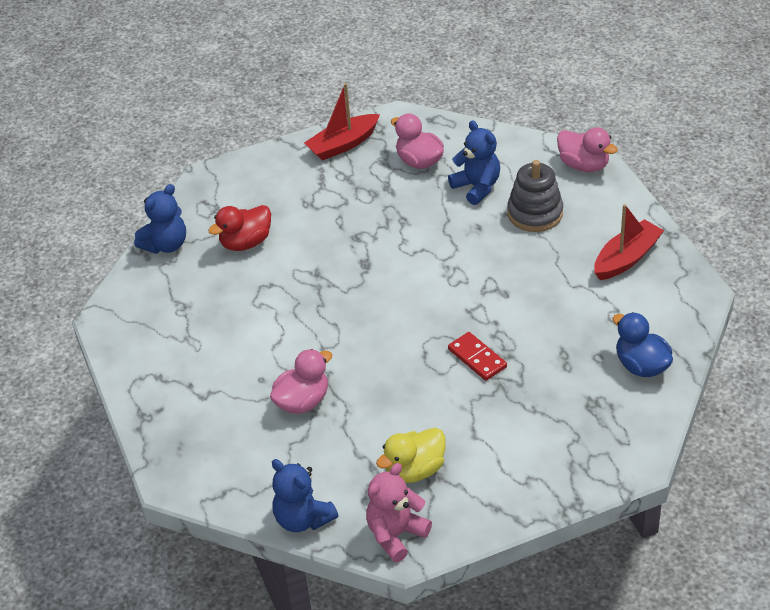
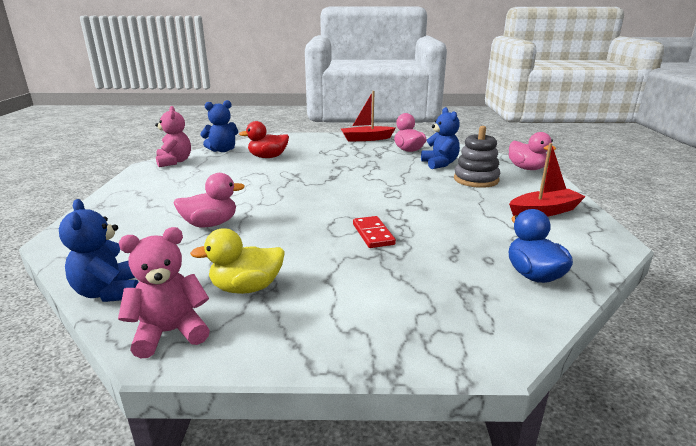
camera: 20 degrees right, 20 degrees down
(130, 297) = (174, 162): none -> pink teddy bear

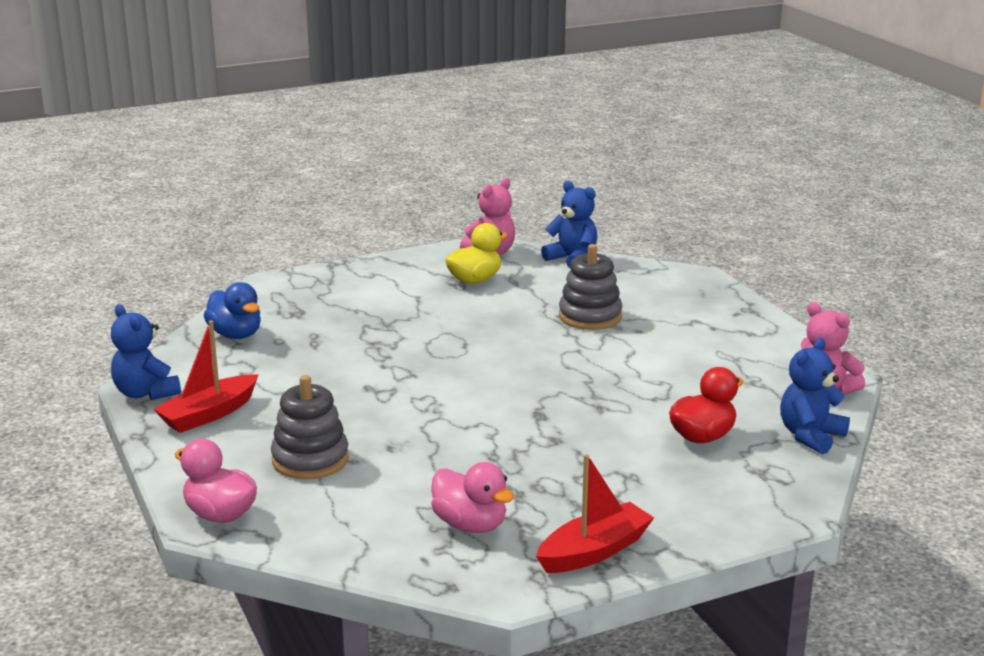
camera: 155 degrees right, 0 degrees up
(210, 224) = (590, 316): pink duck -> grey stacking toy
(373, 234) = (408, 341): red domino -> none
(439, 164) = (385, 490): blue teddy bear -> blue teddy bear (146, 393)

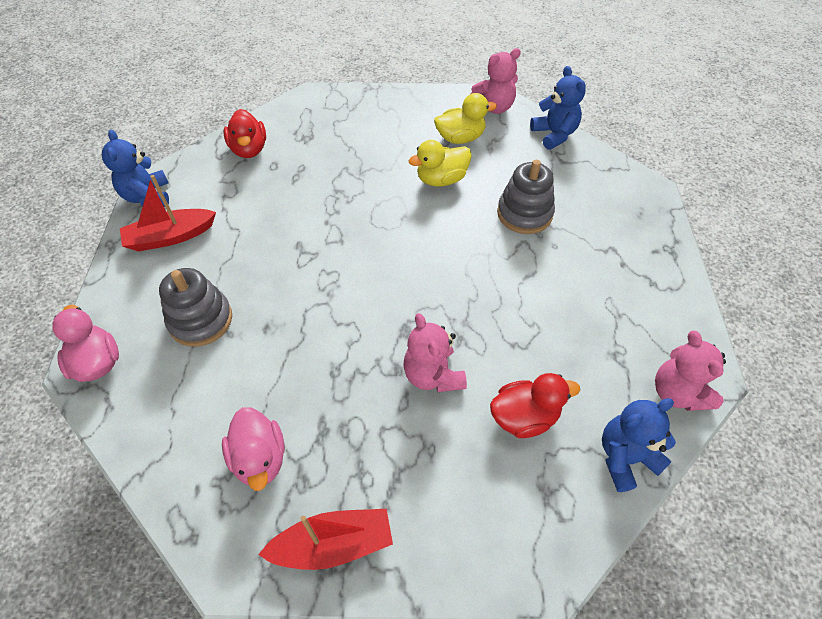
camera: 25 degrees right, 30 degrees up
(236, 335) = (249, 149): blue duck -> red duck
(481, 312) = (441, 179): none -> yellow duck
(594, 434) = (433, 375): none -> pink teddy bear

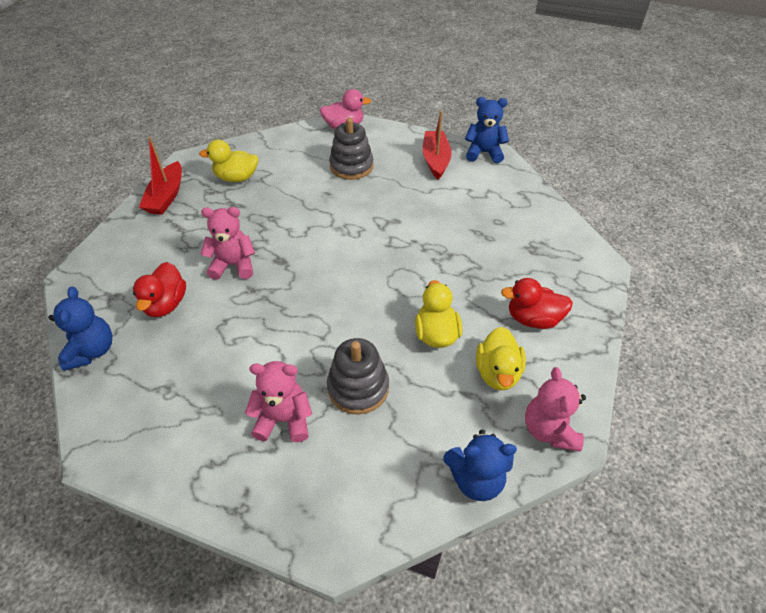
camera: 110 degrees right, 5 degrees down
(249, 149) = (525, 210): red duck -> red duck (533, 319)
(260, 458) = (236, 178): pink duck -> yellow duck
(677, 393) = (104, 416): pink teddy bear -> pink teddy bear (284, 419)

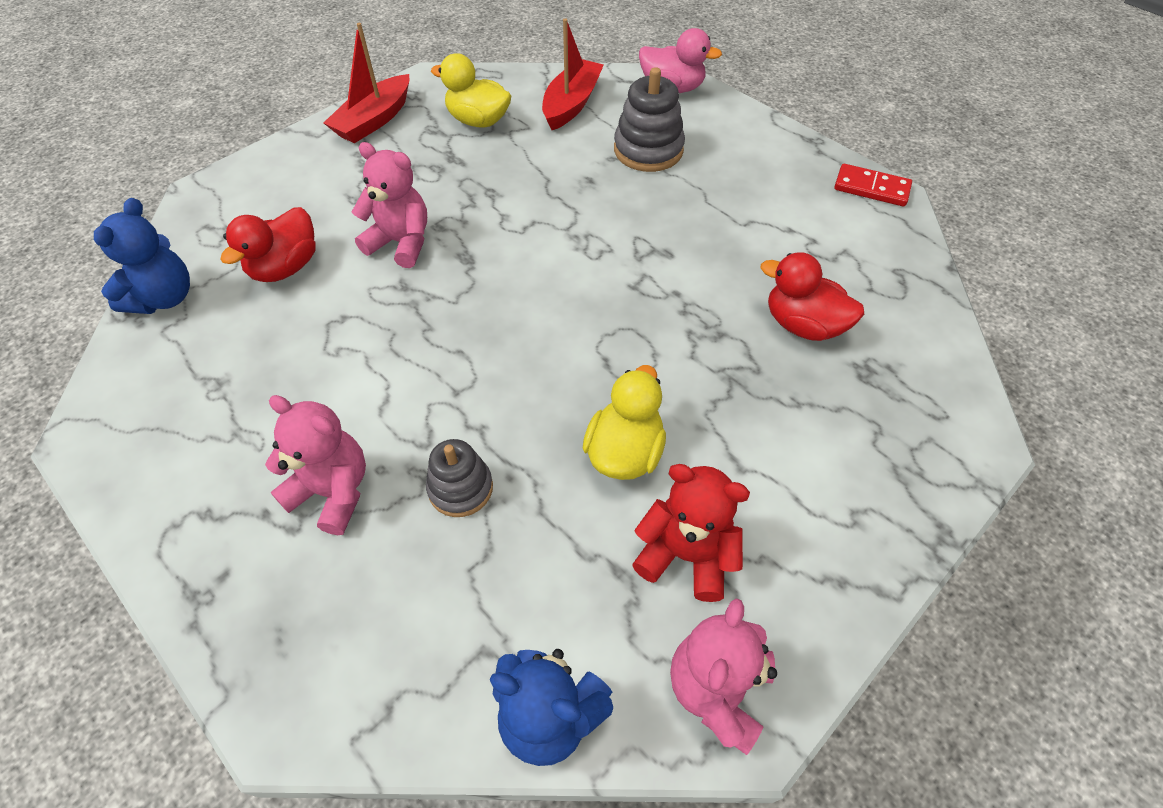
camera: 25 degrees right, 5 degrees up
(358, 387) = (460, 488): grey stacking toy -> grey stacking toy, size x0.65
(435, 160) = (784, 177): red boat -> red boat (571, 104)
(484, 153) = (871, 188): blue teddy bear -> red domino
(497, 372) = (686, 555): yellow duck -> red teddy bear
(533, 319) = (798, 489): red duck -> red duck (803, 325)

